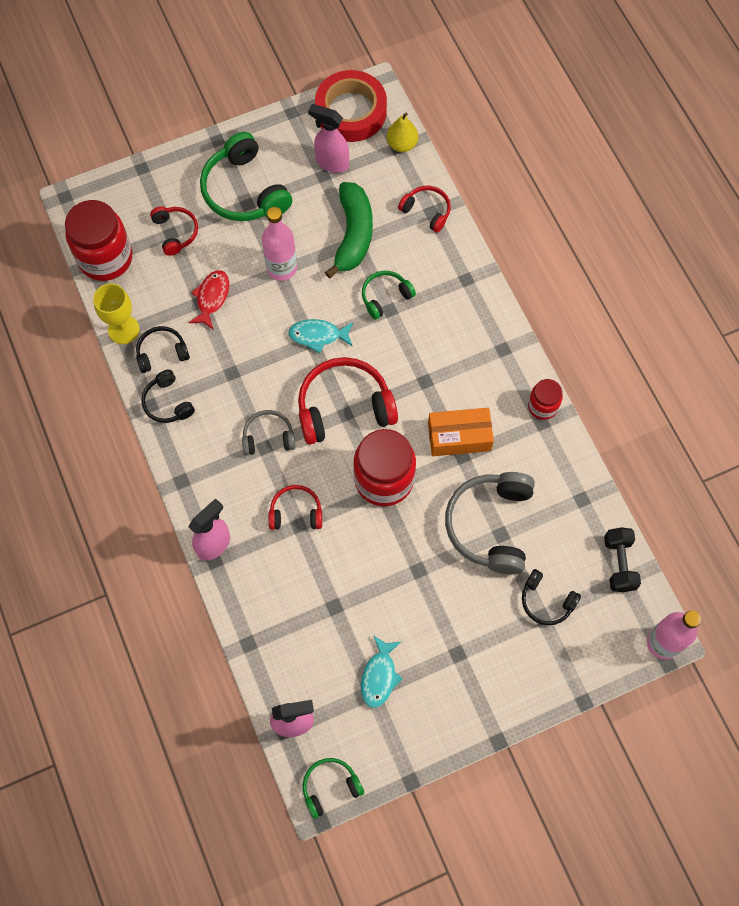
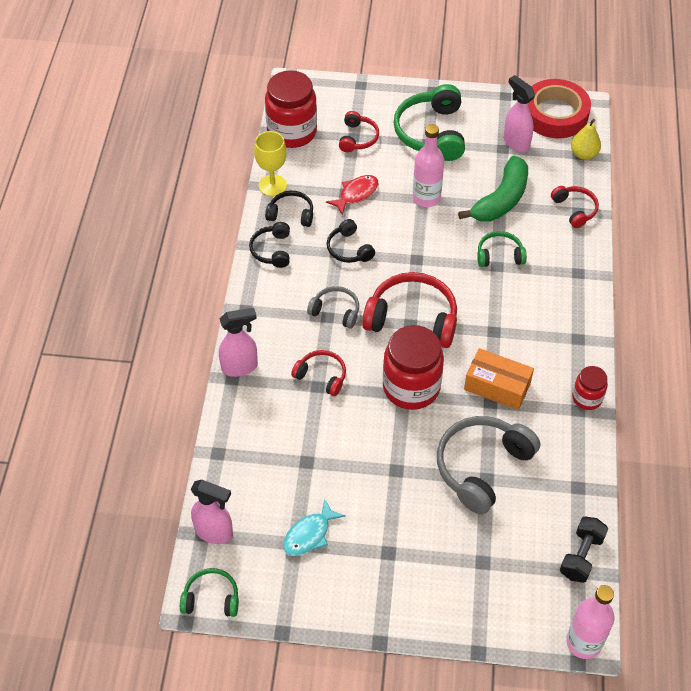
camera: 30 degrees right, 15 degrees down
(318, 335) = (424, 258): turquoise fish -> none
(546, 601) = (495, 552): black headphones -> black headphones (349, 249)

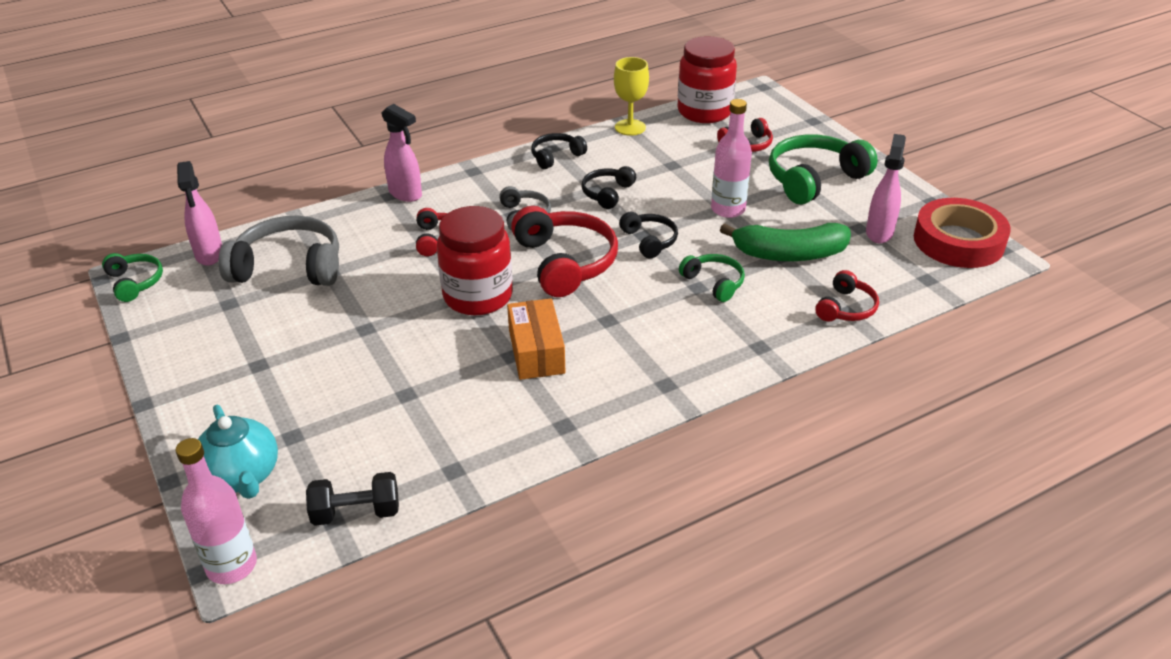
camera: 55 degrees right, 15 degrees down
(291, 214) = (609, 149): black headphones -> black headphones (649, 241)
(309, 534) = (245, 307): turquoise fish -> none
(356, 194) = (678, 171): red fish -> none
(482, 467) = (418, 384): grey headphones -> grey headphones (289, 267)
(503, 606) = (242, 476): none -> turquoise teapot
(583, 154) = (933, 282): yellow pear -> none
(587, 398) = (588, 425): red jar -> none

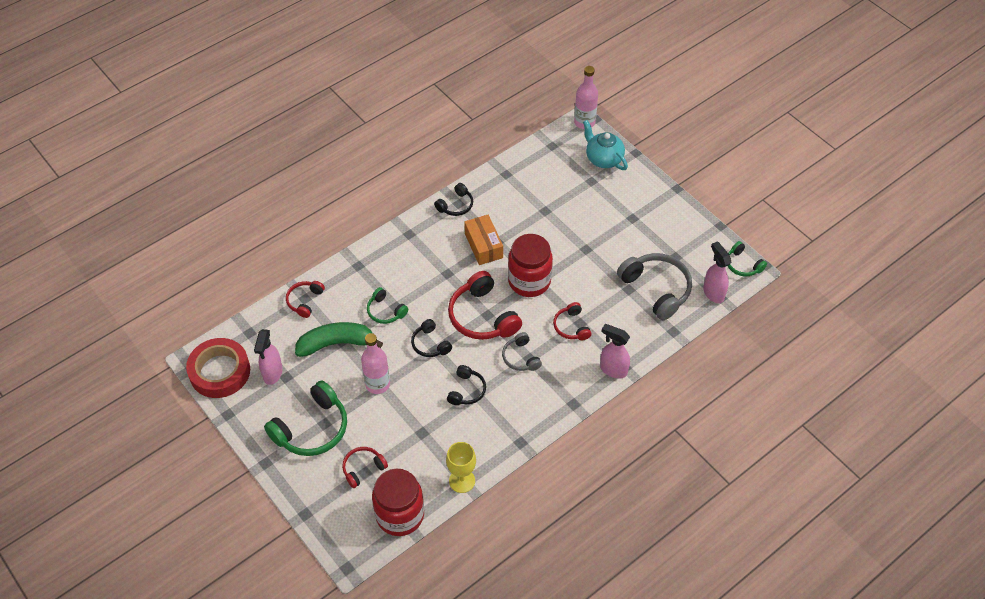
camera: 170 degrees right, 15 degrees up
(289, 267) = (656, 289): grey headphones -> grey headphones turned 120 degrees counterclockwise
(356, 512) = (542, 149): black dumbbell -> none
(556, 156) = (514, 431): black headphones -> black headphones (456, 205)

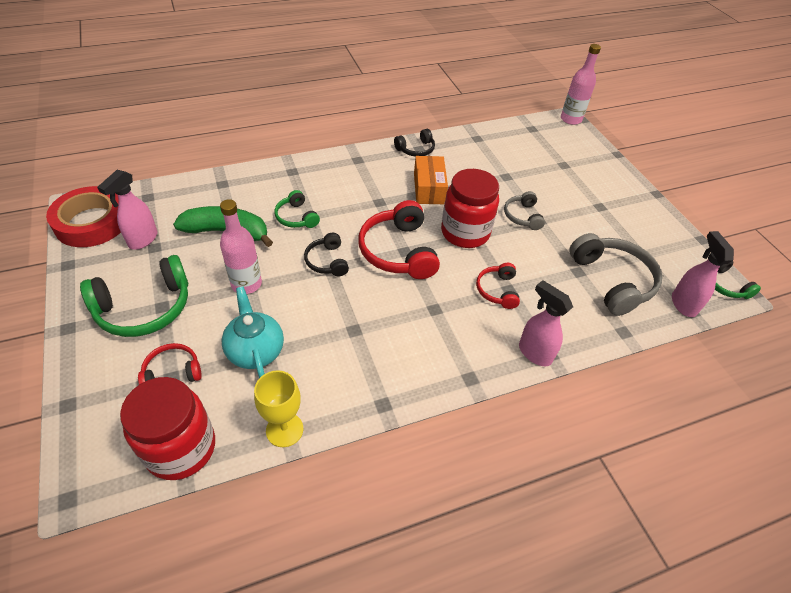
camera: 15 degrees right, 5 degrees down
(305, 301) = (221, 186): red headphones -> none
(466, 390) = (344, 321): black headphones -> none
(521, 357) = (424, 305): grey headphones -> grey headphones (522, 216)
(603, 159) = (582, 151): turquoise teapot -> turquoise teapot (255, 351)

